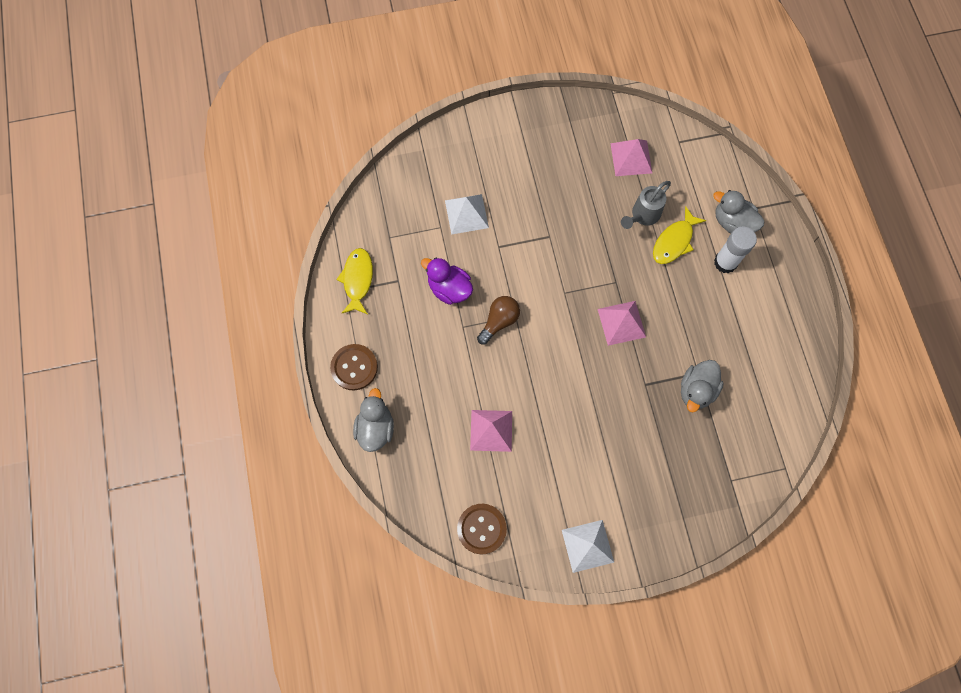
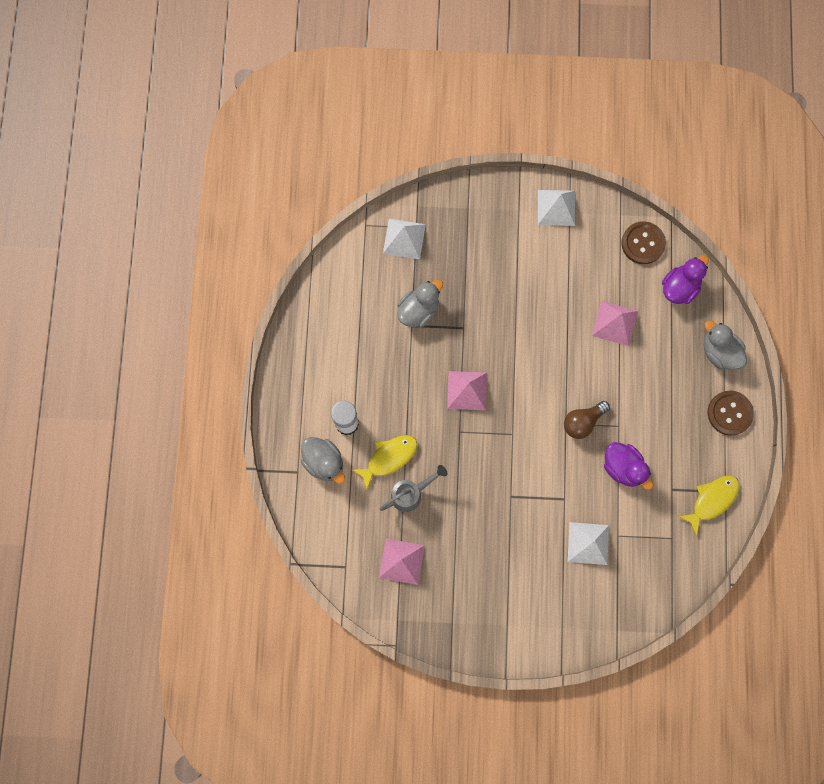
camera: 165 degrees left, 5 degrees up
(357, 280) = (711, 500): yellow fish -> yellow fish turned 150 degrees counterclockwise
(375, 428) = (719, 352): grey duck -> grey duck turned 120 degrees clockwise
(431, 488) = (679, 287): none -> purple duck
(739, 464) = (404, 238): none -> white pyramid

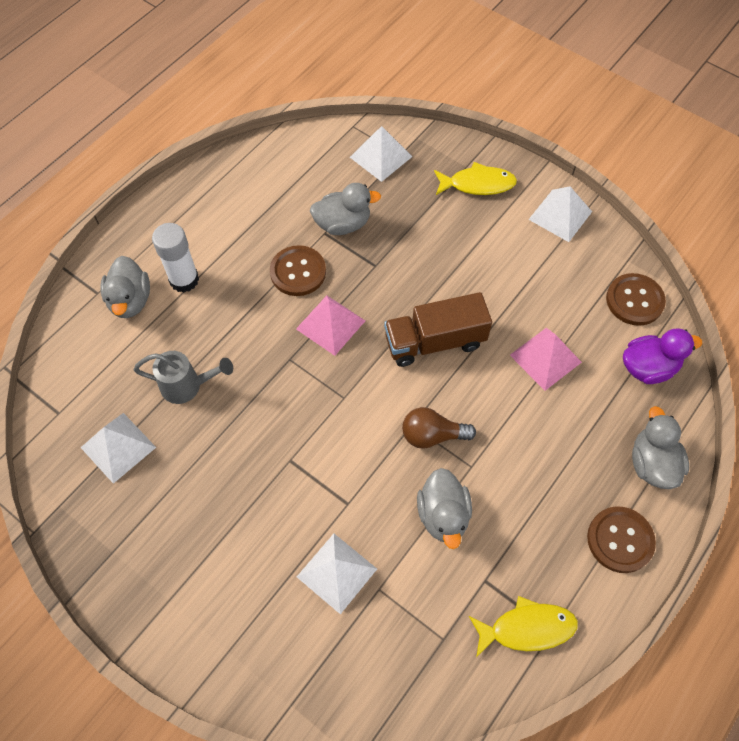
camera: 35 degrees right, 15 degrees down
(389, 458) = (196, 337): yellow fish -> yellow fish (477, 184)
(401, 561) = (118, 447): pink pyramid -> white pyramid
(417, 367) = (298, 272): none -> brown button
(540, 357) = (435, 341): none -> brown truck
(623, 467) = (443, 515): purple duck -> grey duck

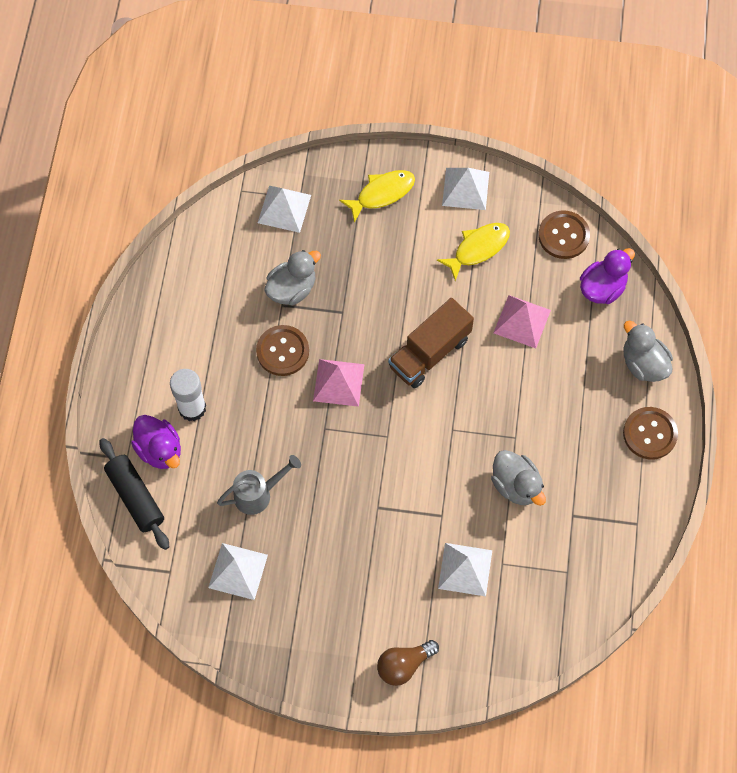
camera: 30 degrees left, 5 degrees up
(79, 330) = (135, 497): none -> black rolling pin
(130, 300) = (160, 450): grey duck -> purple duck
(432, 435) = (472, 429): brown light bulb -> brown light bulb (404, 665)
(527, 628) = (619, 532): yellow fish -> yellow fish (478, 249)

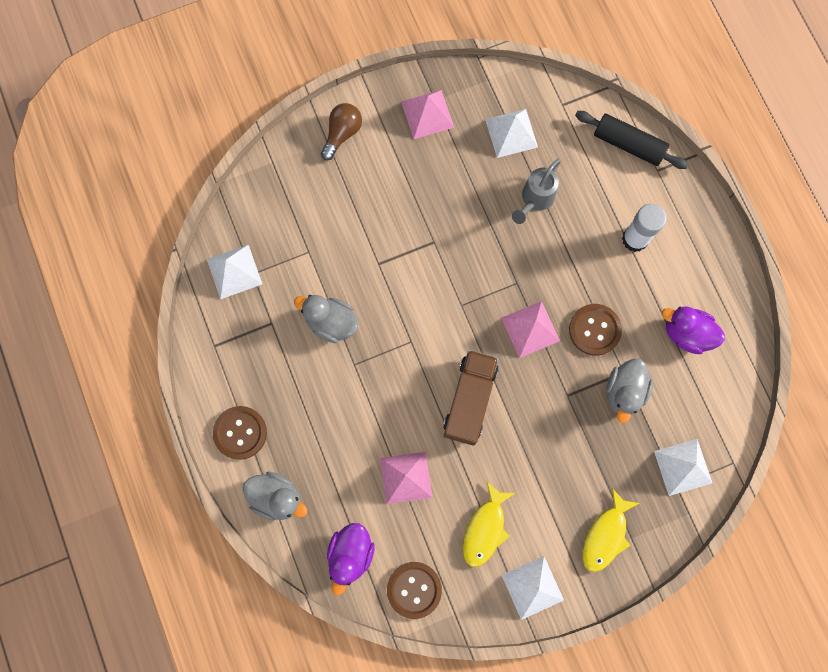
camera: 150 degrees right, 10 degrees up
(160, 450) = (636, 191): purple duck -> purple duck (686, 333)
(307, 637) = (427, 114): none -> pink pyramid
(465, 569) = (335, 231): white pyramid -> white pyramid (234, 271)

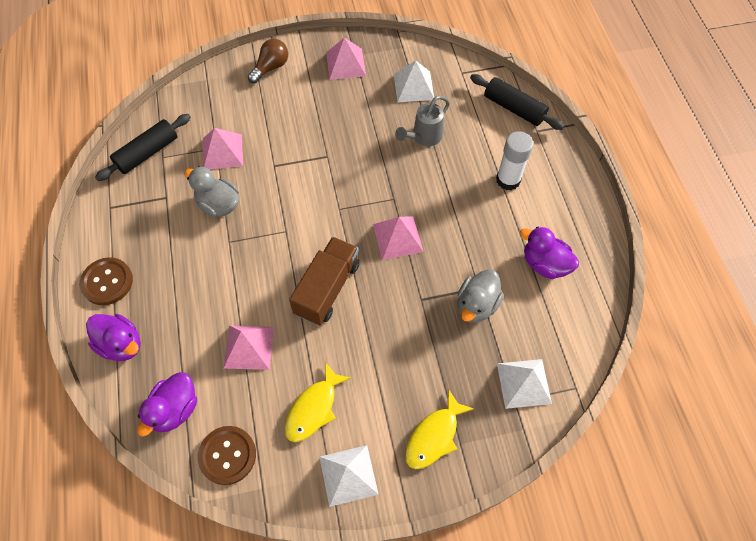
camera: 10 degrees right, 15 degrees down
(234, 271) = (147, 153): white pyramid -> black rolling pin
(277, 498) = (121, 344): grey duck -> purple duck
(317, 255) = (222, 151): none -> pink pyramid
(594, 330) = (457, 247): brown button -> none

